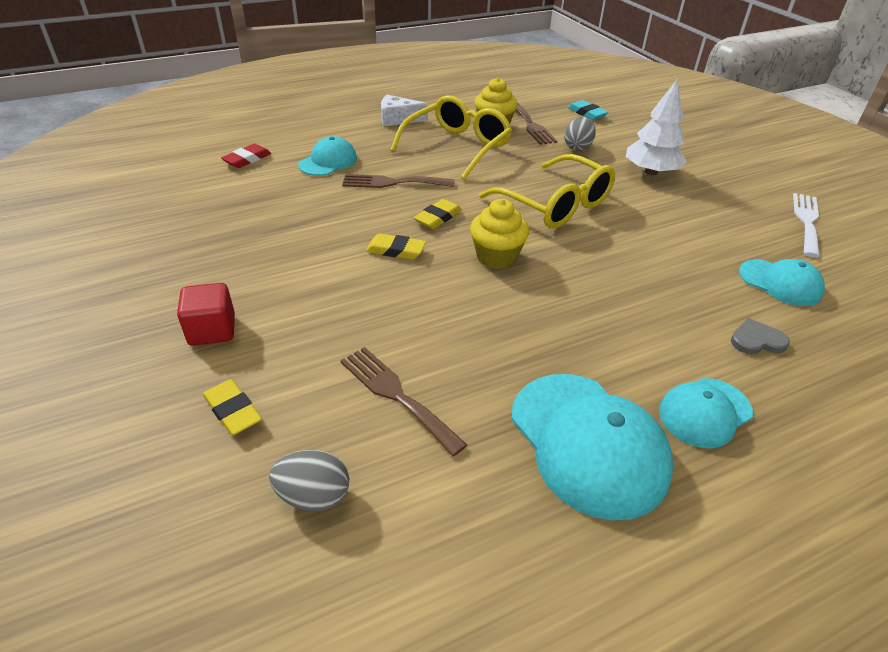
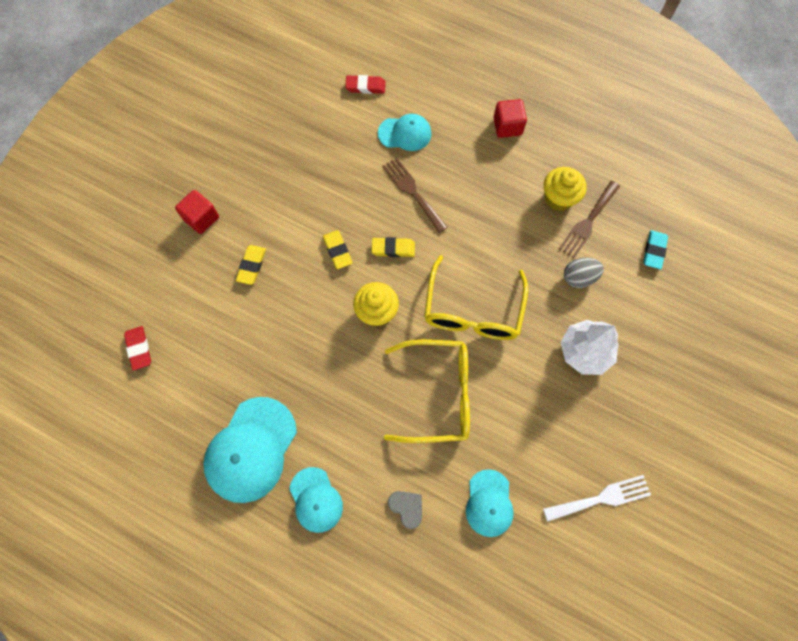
camera: 55 degrees right, 30 degrees up
(233, 410) = (160, 275): yellow eraser -> yellow eraser (251, 266)
(314, 496) = (139, 348): grey egg -> red eraser
(396, 395) = (220, 339): brown fork -> none
(397, 119) = (507, 126): white cheese -> red cube
(457, 147) = (500, 196): yellow glasses -> yellow glasses (438, 394)
(704, 412) = (316, 500): turquoise cap -> turquoise cap turned 135 degrees counterclockwise

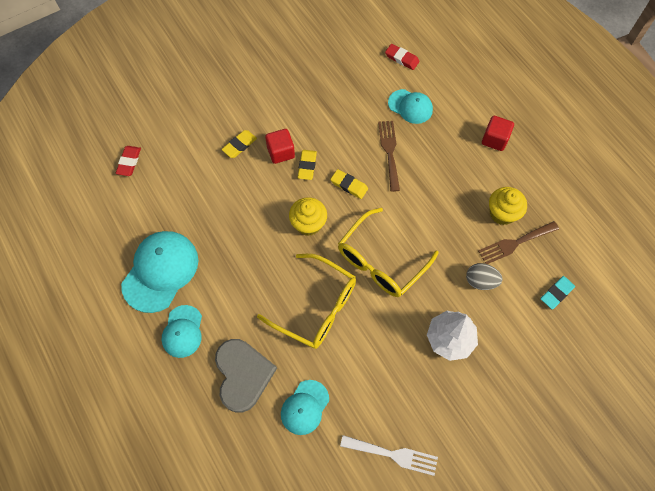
camera: 30 degrees right, 5 degrees down
(201, 218) = (225, 95): red cube -> red cube (281, 152)
(251, 449) = (160, 271): turquoise cap -> turquoise cap turned 150 degrees clockwise
(407, 507) = (243, 375): grey heart -> grey heart, size x2.10

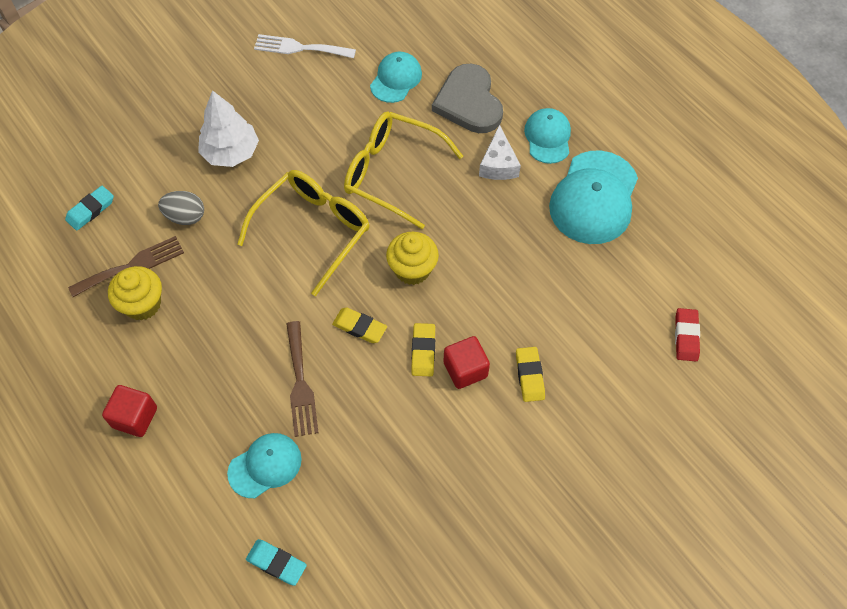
camera: 175 degrees right, 5 degrees down
(229, 308) = (498, 164): none -> white cheese
(239, 145) = (529, 375): yellow eraser -> yellow eraser turned 45 degrees counterclockwise
(401, 58) = (276, 563): red eraser -> turquoise eraser
(410, 106) = (265, 466): turquoise cap -> turquoise cap turned 120 degrees clockwise

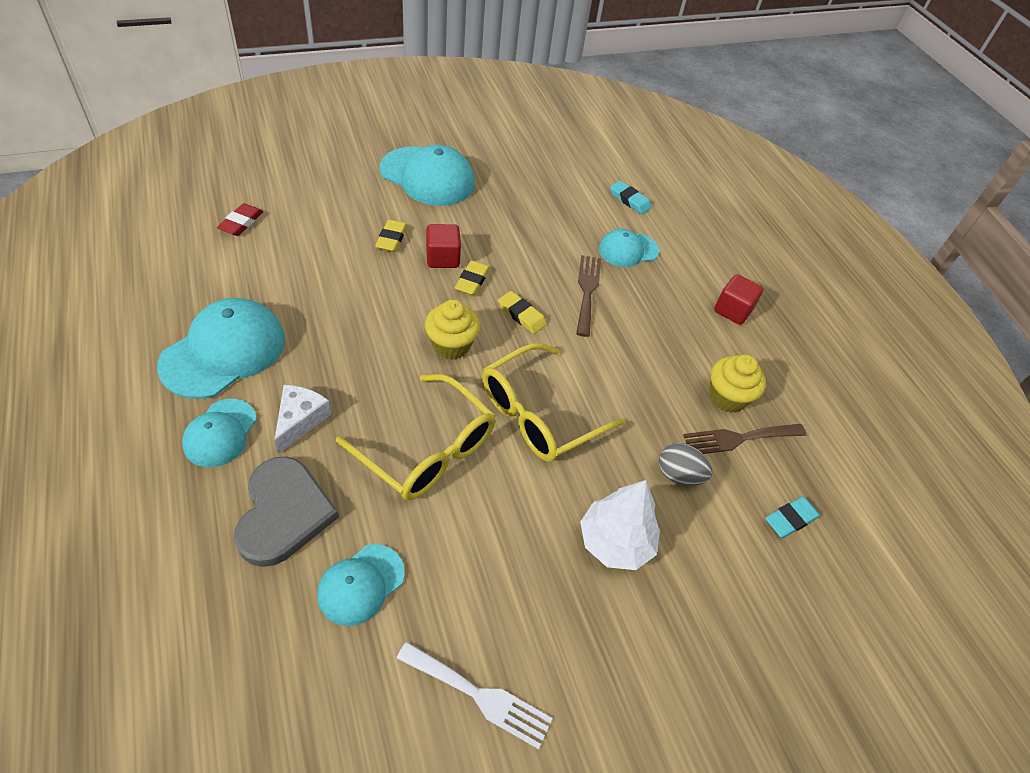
camera: 170 degrees left, 10 degrees down
(541, 494) = (427, 176): none -> turquoise cap

